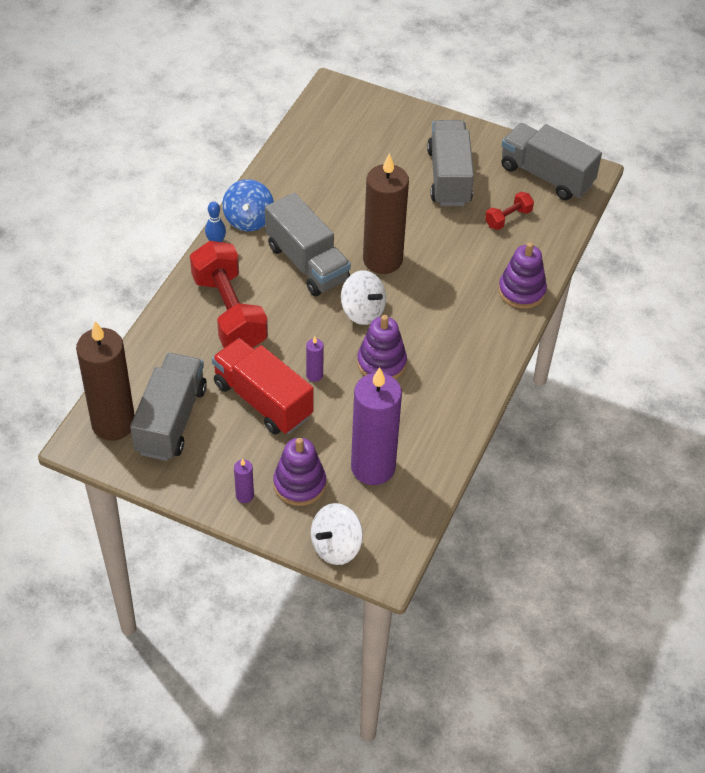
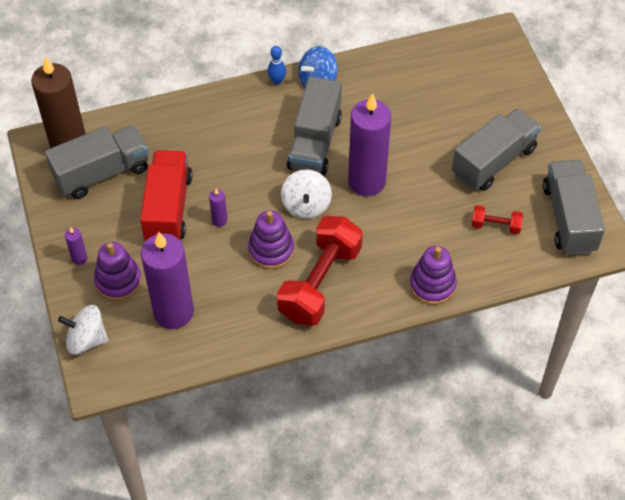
camera: 50 degrees right, 5 degrees up
(229, 312) = (224, 134): red dumbbell -> red dumbbell (320, 283)
(382, 260) = (366, 181): brown candle -> purple candle

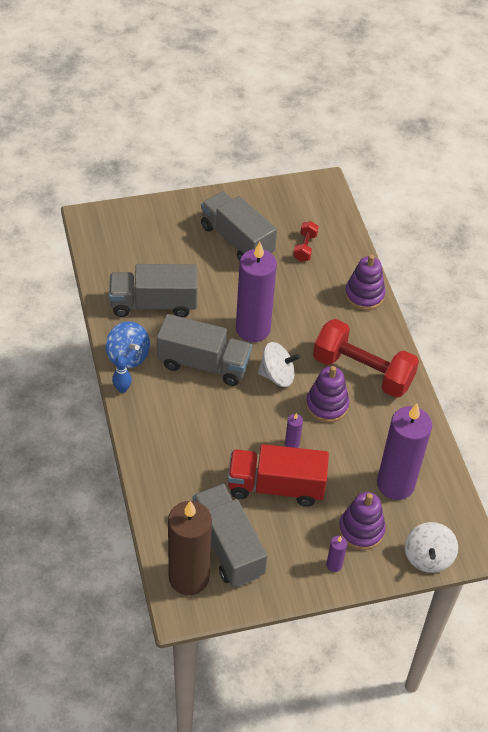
camera: 90 degrees left, 5 degrees down
(569, 218) = (299, 202): grey truck -> grey truck (153, 304)

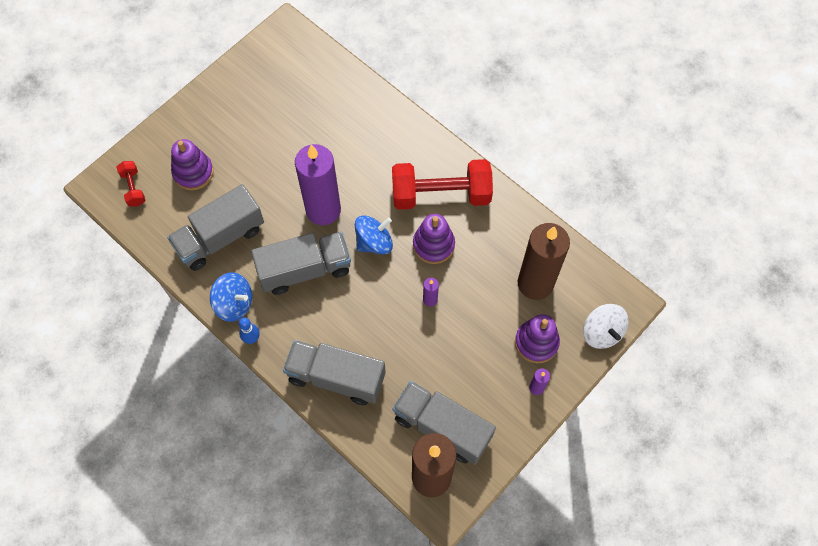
camera: 30 degrees left, 15 degrees up
(237, 240) = (249, 129): grey truck -> grey truck (336, 377)
(275, 486) = (443, 347): red truck -> none
(277, 375) = (374, 242): white spinning top -> blue spinning top
(305, 247) = (312, 102): red dumbbell -> red dumbbell (133, 188)
(364, 295) = (393, 120): purple stacking toy -> purple stacking toy (193, 172)
(395, 484) = (535, 283): purple candle -> brown candle

